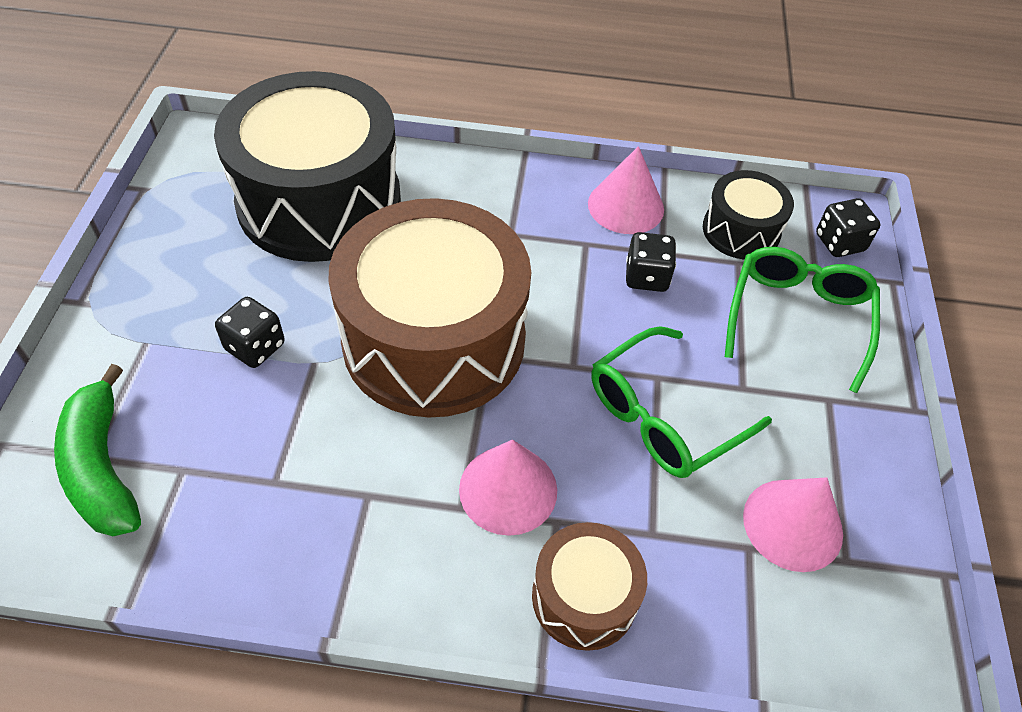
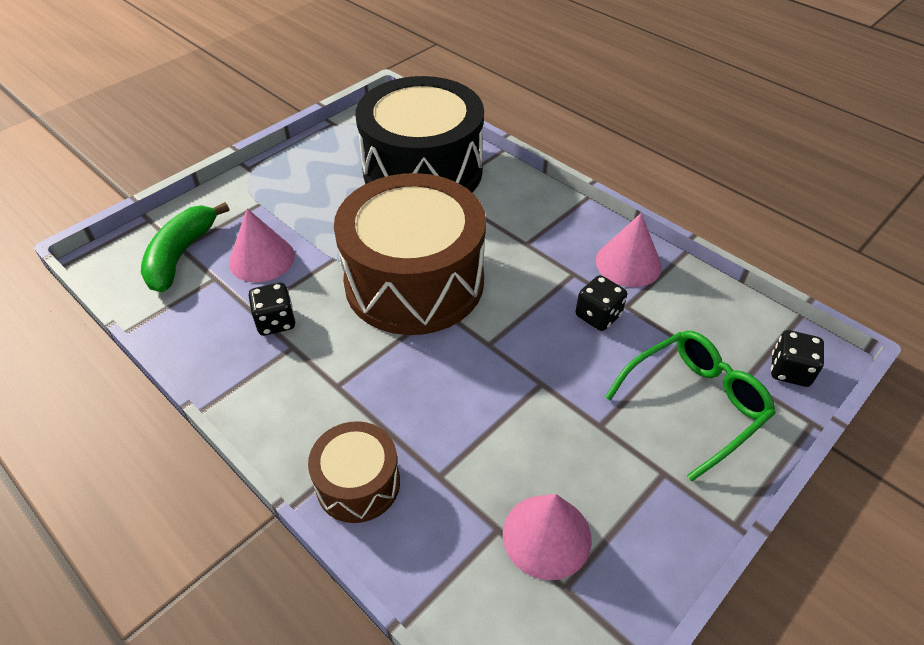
camera: 40 degrees right, 5 degrees down
(255, 347) = (311, 234): black dice -> black dice (276, 322)
(508, 489) = (374, 392): pink cone -> pink cone (261, 259)
(663, 416) = (520, 409): green glasses -> none
(741, 230) = (707, 321): black drum -> none

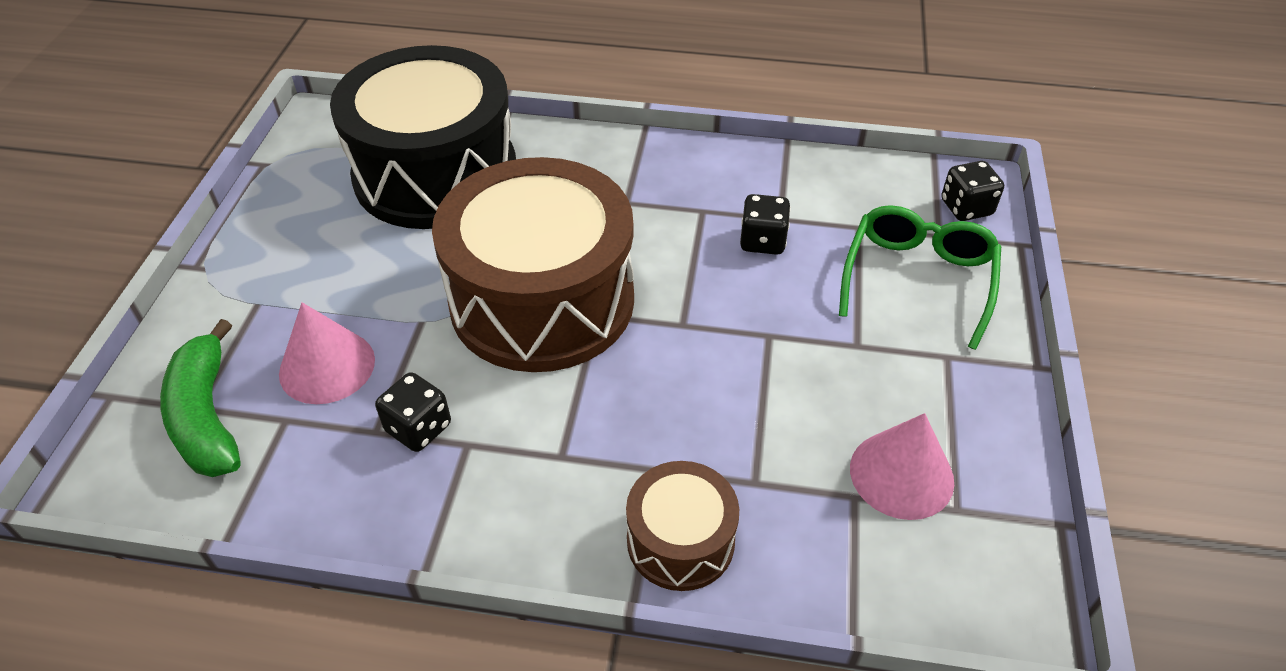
camera: 35 degrees left, 0 degrees up
(628, 263) = (745, 175): pink cone -> none

